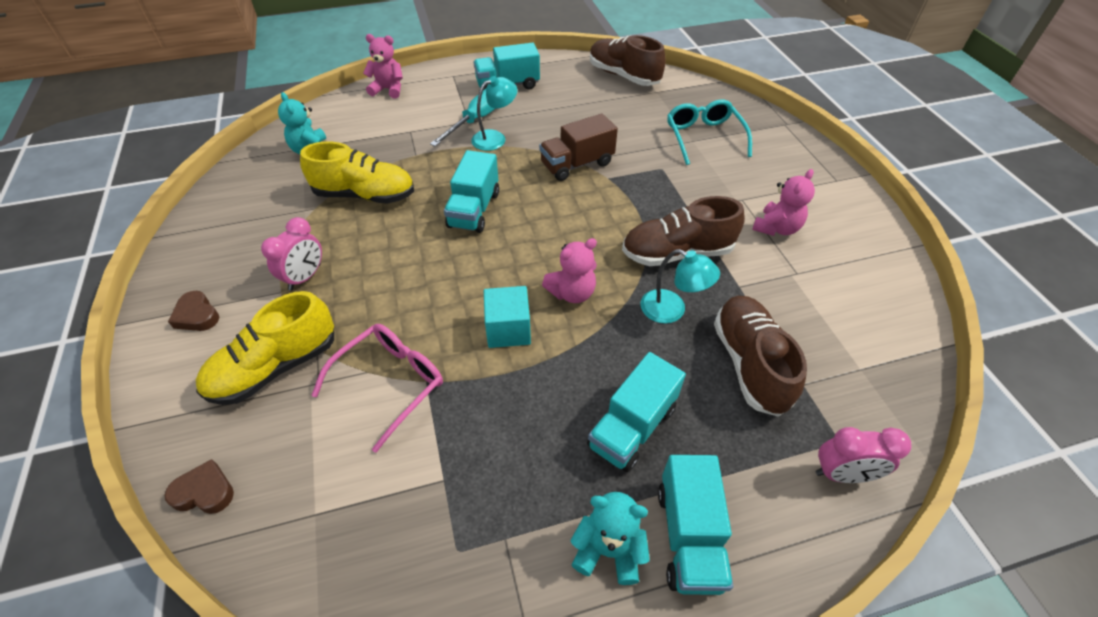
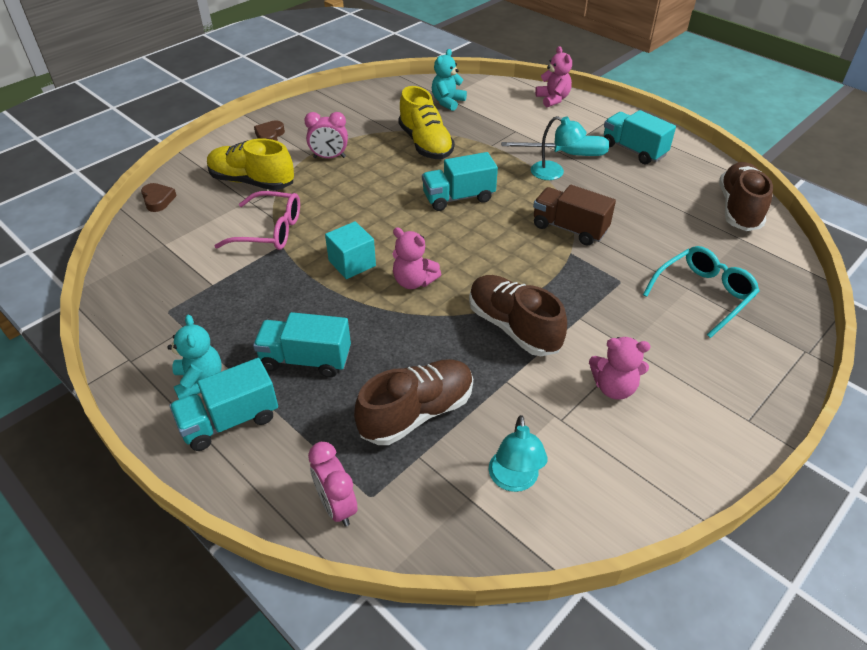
camera: 60 degrees right, 5 degrees down
(672, 310) = (440, 345): turquoise lamp -> turquoise lamp (514, 480)

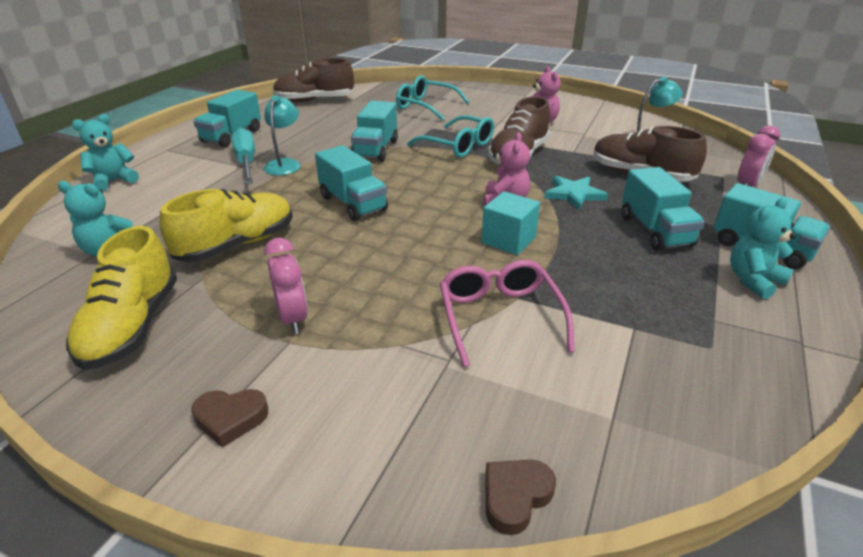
camera: 110 degrees left, 10 degrees down
(252, 182) = (394, 381): yellow shoe -> yellow shoe (132, 326)
(403, 334) = (574, 194): none -> turquoise star
(553, 99) = (114, 181): pink teddy bear -> turquoise teddy bear
(559, 288) = (458, 146): none -> turquoise glasses
(569, 228) = (376, 149): brown truck -> turquoise truck

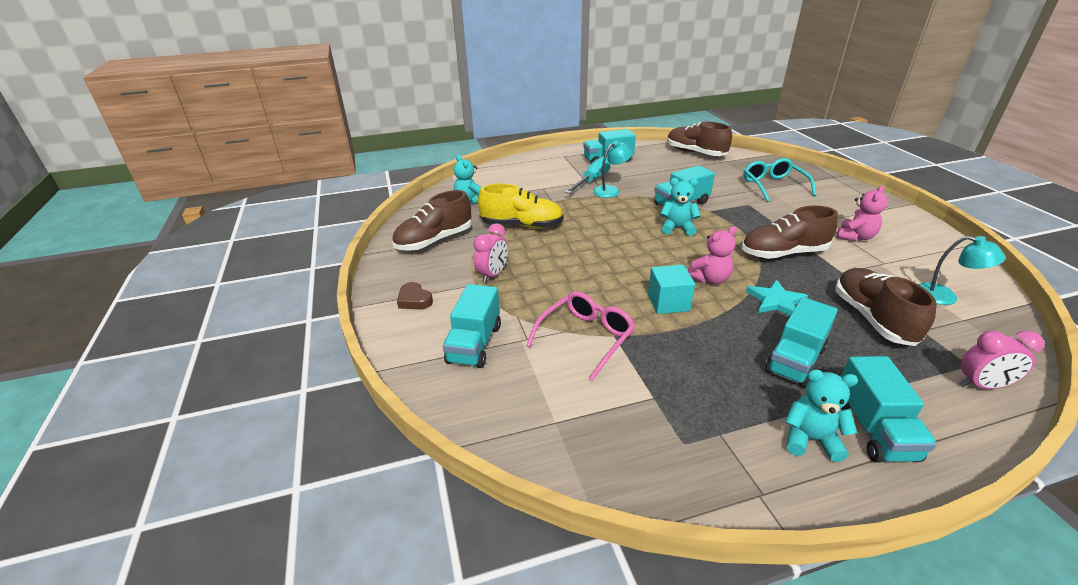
camera: 50 degrees right, 0 degrees up
(114, 181) = (517, 165): turquoise teddy bear -> turquoise teddy bear (677, 228)
(132, 326) = (434, 241): yellow shoe -> brown shoe
(353, 203) = (611, 232): turquoise truck -> turquoise truck (474, 344)
(458, 146) = (746, 225): turquoise glasses -> none
(515, 497) = (459, 410): brown heart -> none

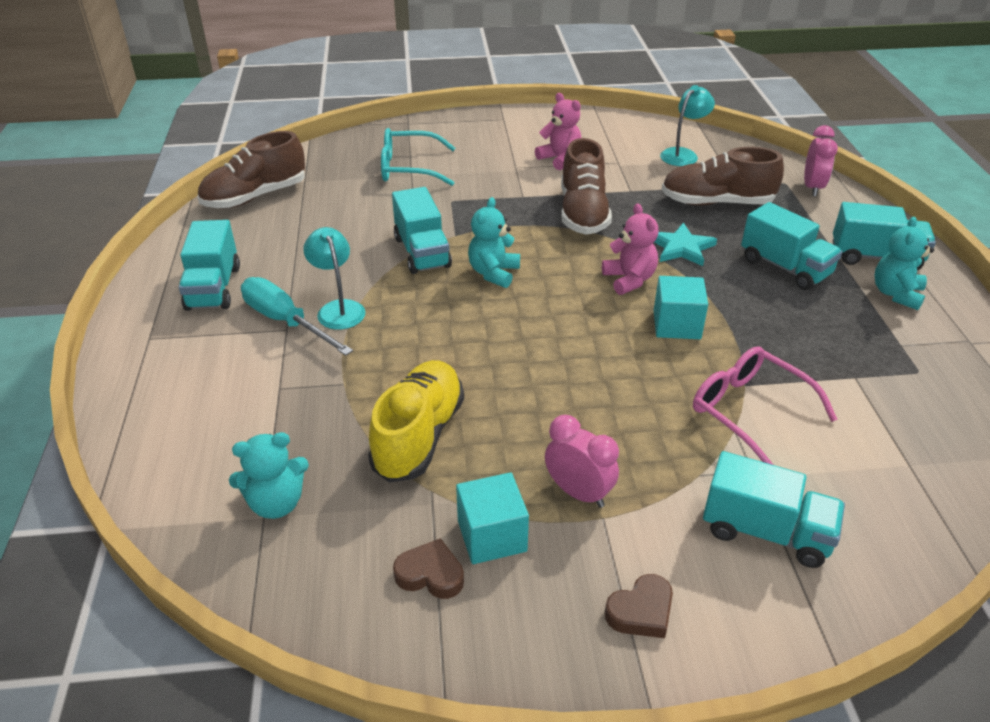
camera: 80 degrees left, 5 degrees up
(434, 241) = (430, 574): brown shoe -> brown heart
(459, 253) = (492, 536): none -> turquoise cube

